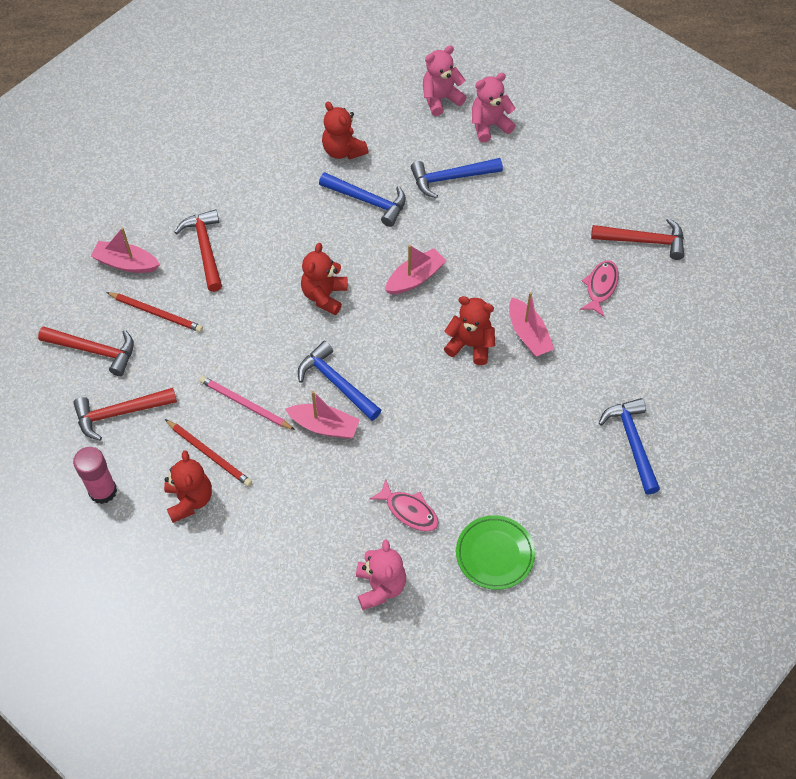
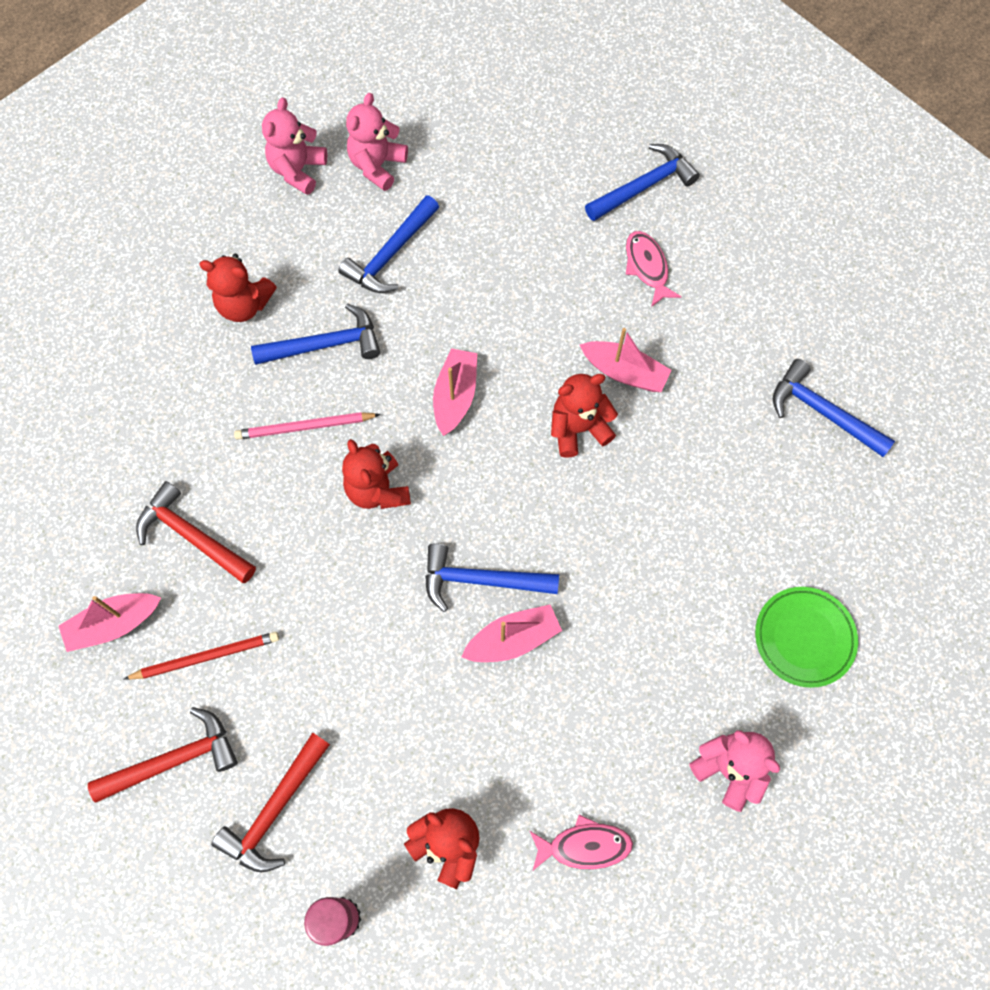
camera: 40 degrees left, 10 degrees up
(209, 454) = (420, 773): red pencil -> none
(245, 404) = (406, 684): pink pencil -> pink pencil (304, 427)
(409, 511) = (682, 662): pink fish -> pink fish (584, 846)
(644, 241) = (644, 186): red hammer -> blue hammer

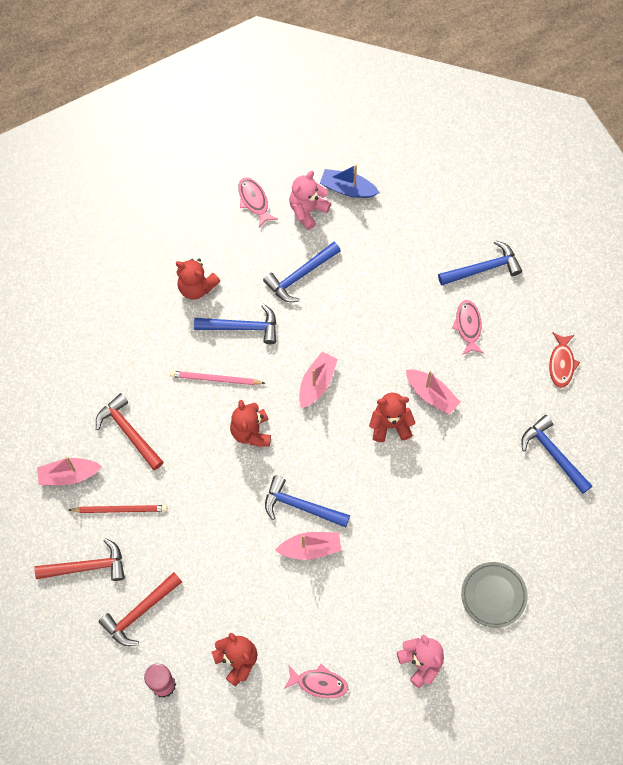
camera: 15 degrees right, 0 degrees up
(298, 170) = (254, 201): pink teddy bear -> pink fish
(425, 125) = (347, 189): none -> blue boat
(792, 286) = (561, 364): none -> red fish
(804, 638) = (493, 595): green plate -> grey plate

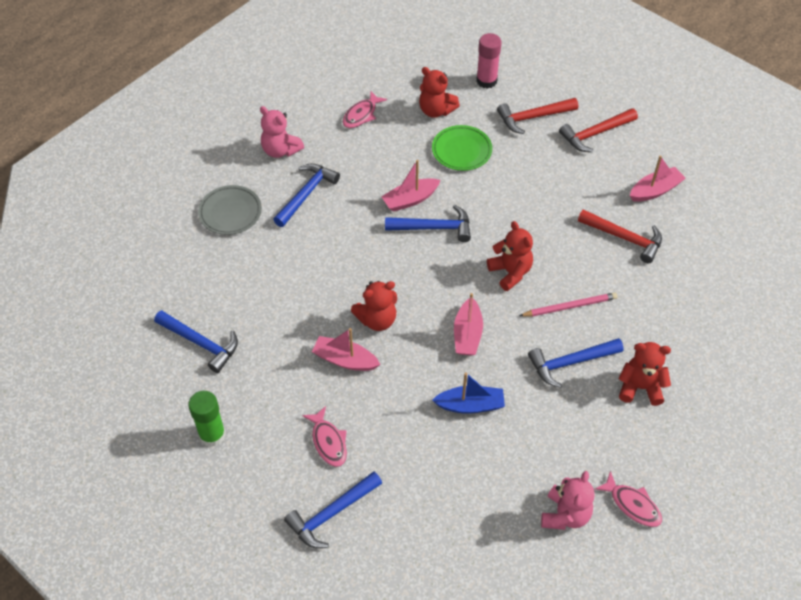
camera: 160 degrees right, 15 degrees down
(120, 509) = (593, 179): red pencil -> none
(139, 612) = (533, 117): red hammer -> red hammer turned 135 degrees counterclockwise
(233, 593) = (461, 150): none -> green plate
(300, 276) = (536, 436): blue hammer -> blue hammer (306, 194)
(319, 683) = (361, 115): pink fish -> pink fish turned 45 degrees counterclockwise
(347, 189) = (531, 559): blue boat -> blue boat (470, 405)
(561, 364) = (212, 435): red fish -> green glue stick

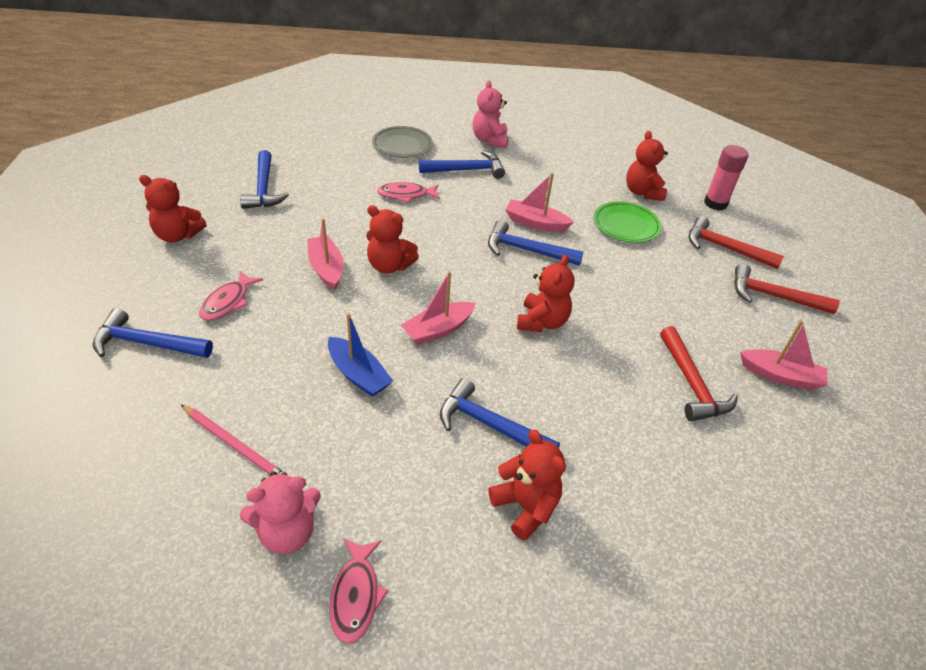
camera: 45 degrees right, 10 degrees down
(212, 435) = (178, 235): green glue stick -> red teddy bear
(361, 115) = (579, 159): pink fish -> pink fish (406, 195)
(434, 228) = (526, 250): blue hammer -> blue hammer turned 150 degrees clockwise
(570, 306) = (557, 386): pink pencil -> pink pencil (234, 445)

